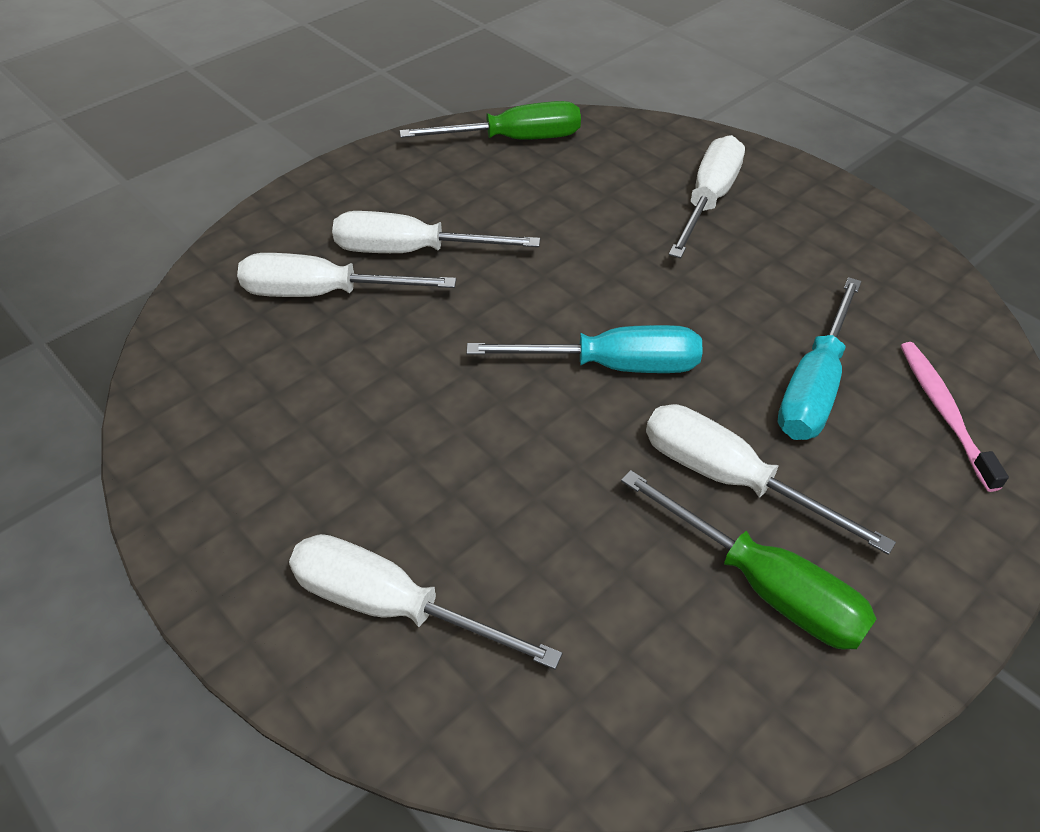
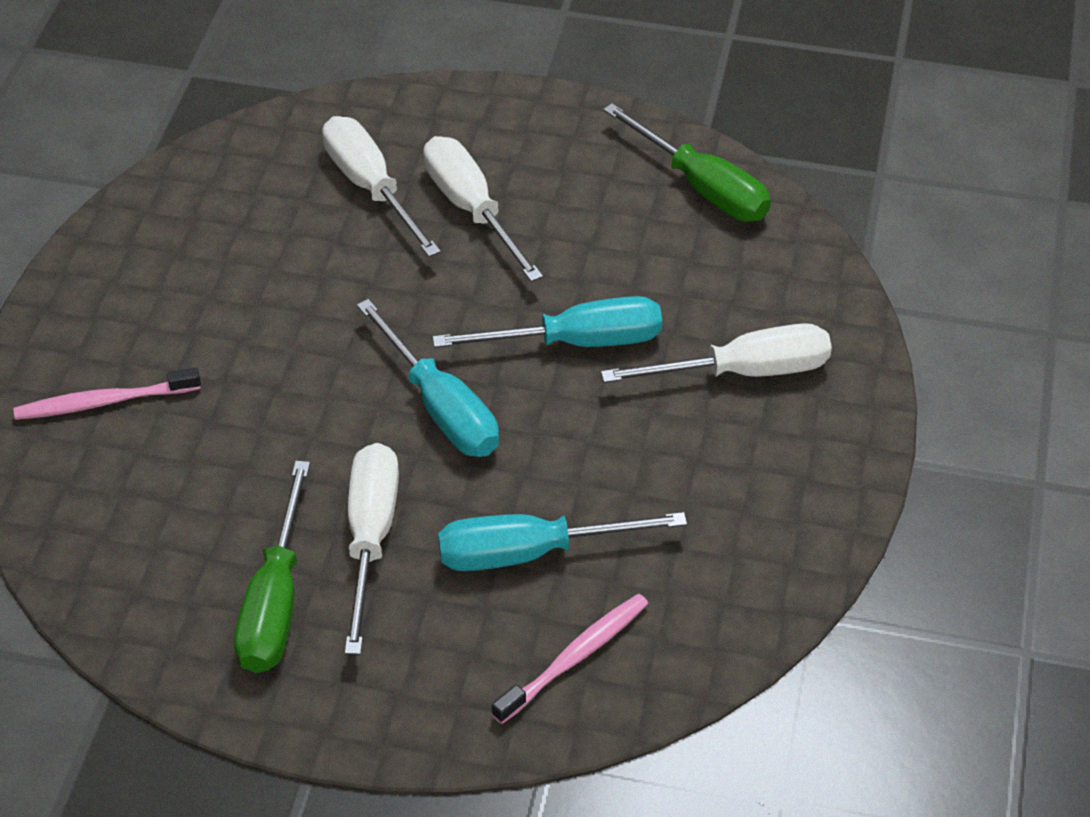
camera: 55 degrees right, 0 degrees up
(393, 607) = (104, 402): white screwdriver -> pink toothbrush
(607, 262) = (576, 342): none -> turquoise screwdriver

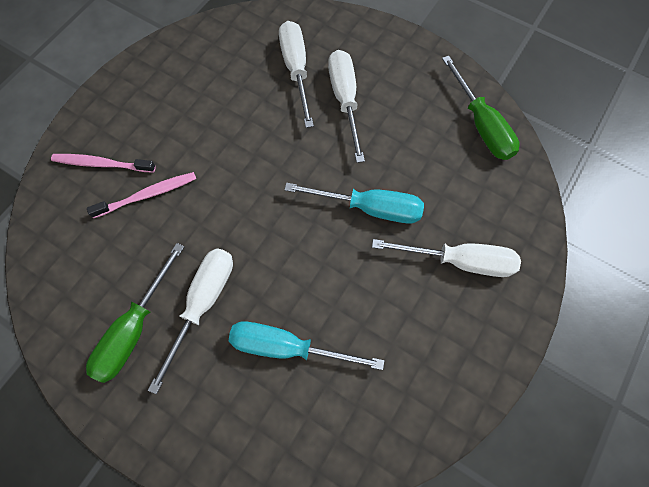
camera: 20 degrees right, 20 degrees up
(440, 407) = (276, 227): turquoise screwdriver -> none
(575, 657) = (284, 433): pink toothbrush -> pink toothbrush (148, 195)

